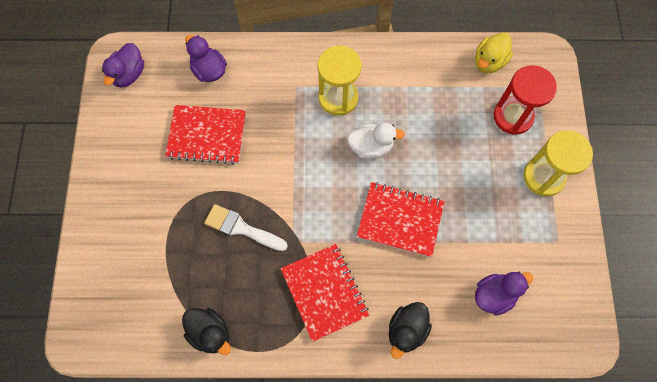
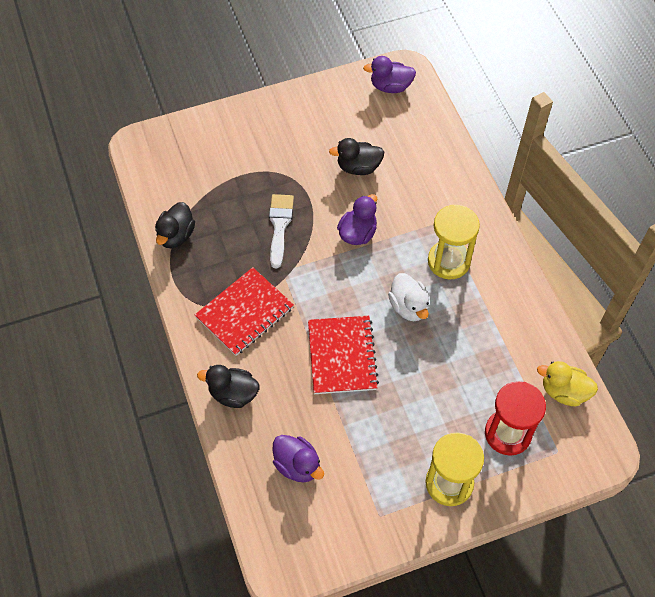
camera: 70 degrees right, 10 degrees down
(207, 135) = (358, 167): red notebook -> black duck
(209, 70) = (425, 145): purple duck -> purple duck (357, 233)

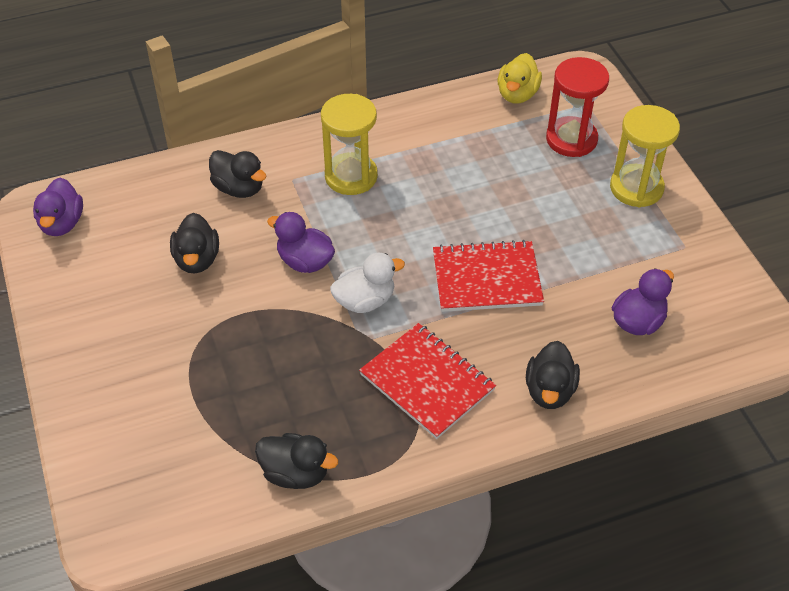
camera: 90 degrees left, 10 degrees down
(279, 226) = (287, 345): white brush -> none
(409, 307) = (415, 214): white duck -> white duck (365, 301)
(431, 187) = (239, 188): none -> black duck

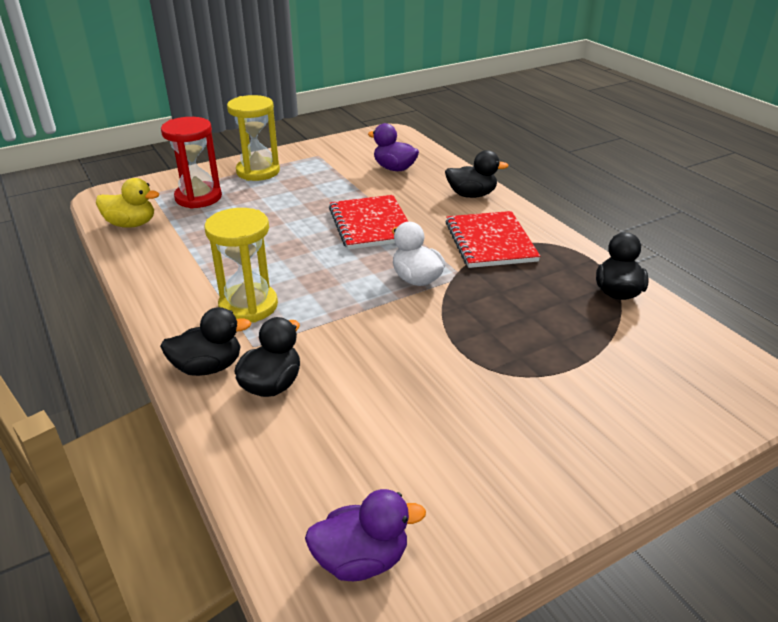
camera: 100 degrees left, 15 degrees down
(197, 259) = (395, 398): black duck -> black duck (208, 367)
(305, 261) = (377, 320): purple duck -> none
(427, 382) = (490, 242): red notebook -> red notebook turned 45 degrees counterclockwise

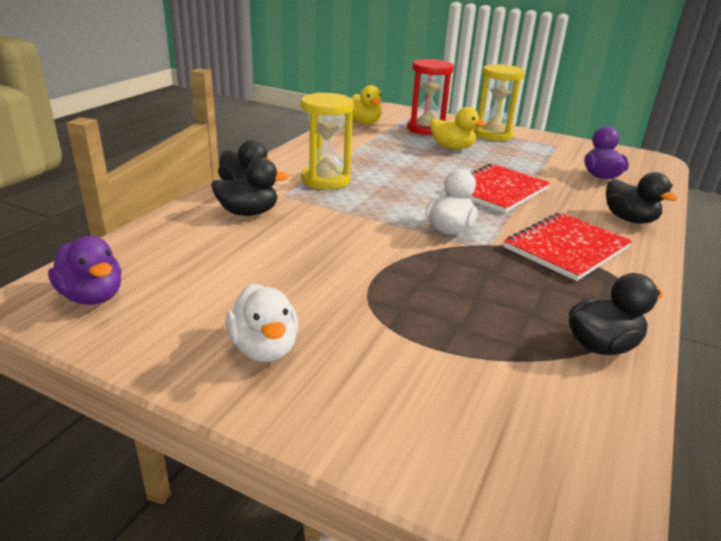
camera: 55 degrees right, 5 degrees down
(261, 205) = (452, 148): none -> yellow duck
(531, 457) = (264, 348): none -> white duck

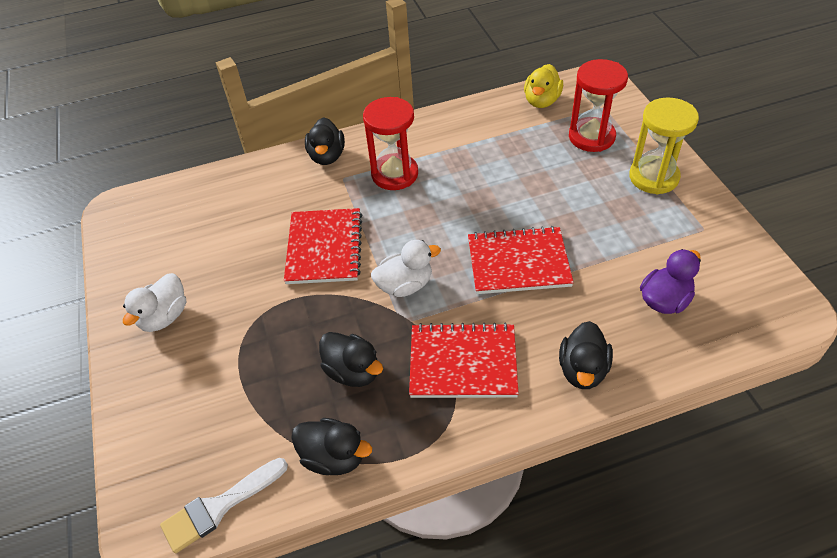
camera: 50 degrees right, 20 degrees up
(92, 296) = (138, 221): purple duck -> none
(248, 213) = (295, 187): black duck -> black duck (353, 371)
(325, 180) = (395, 174): yellow hourglass -> red hourglass
(345, 235) = (324, 248): none -> red notebook
(452, 148) = (571, 180): yellow duck -> none
(596, 446) = (219, 507): none -> white brush

